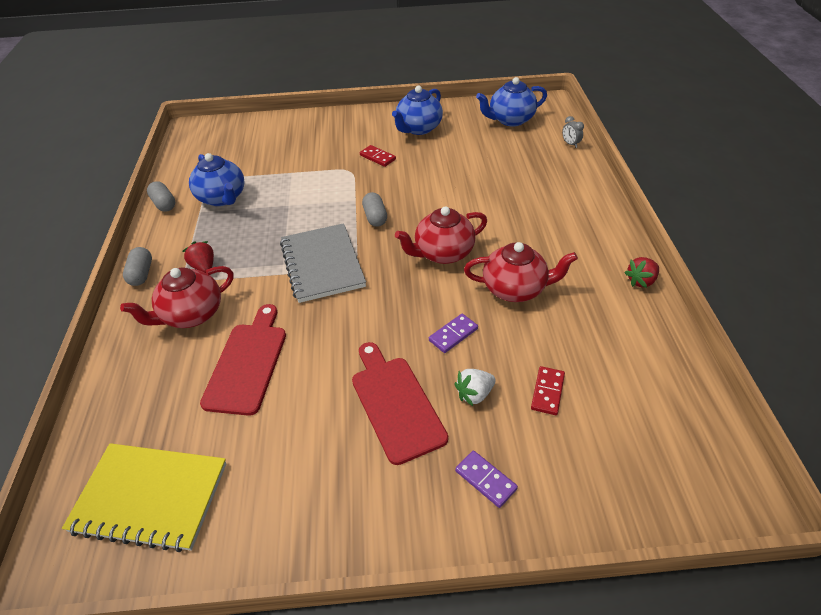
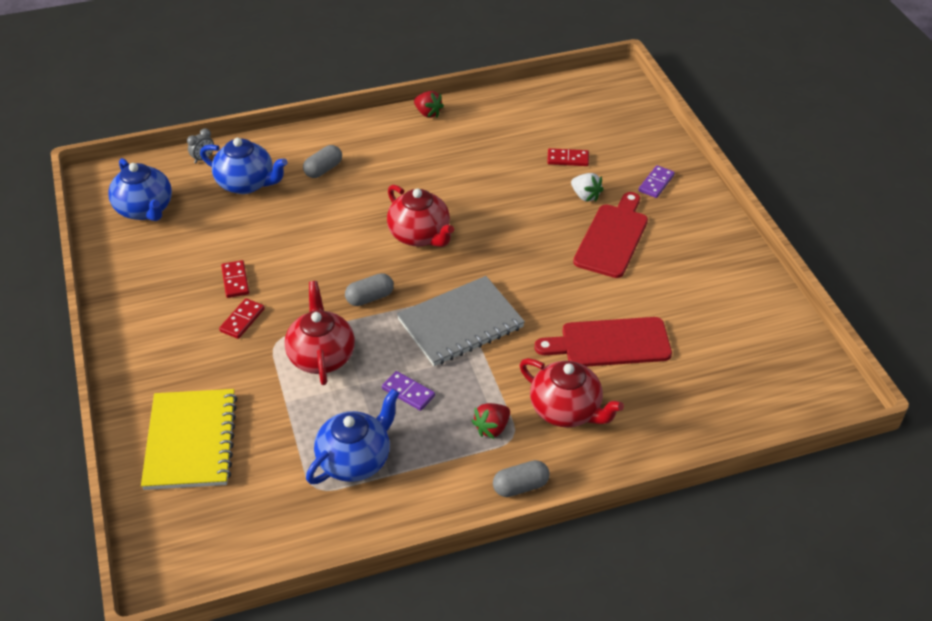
camera: 105 degrees left, 0 degrees up
(150, 497) = (760, 360): yellow notebook -> yellow notebook (191, 441)
(164, 204) = (379, 525): grey capsule -> grey capsule (323, 169)
(395, 403) = (613, 238): red cutting board -> red cutting board turned 150 degrees clockwise
(418, 128) = (167, 292): blue teapot -> blue teapot (247, 183)
(420, 155) = (235, 281): none -> red domino
(453, 335) = (527, 215): purple domino -> purple domino (408, 392)
(515, 289) = (458, 183): red teapot -> red teapot (321, 356)

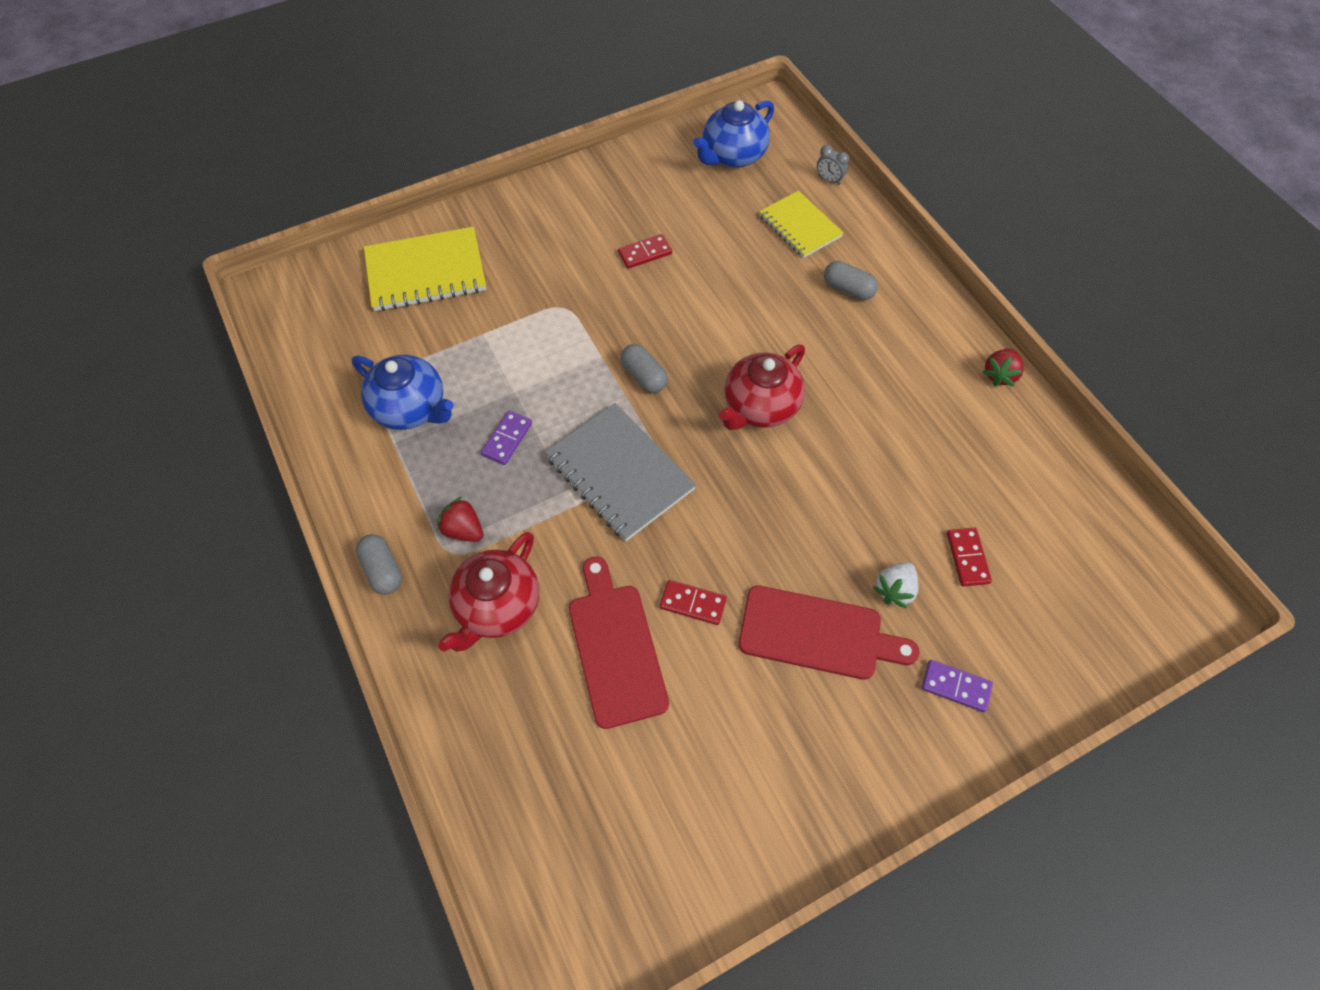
camera: 80 degrees right, 15 degrees up
(242, 320) = (589, 273): red domino -> red domino (693, 603)
(247, 183) = (800, 226): blue teapot -> yellow notebook
(321, 356) = (549, 350): red teapot -> none

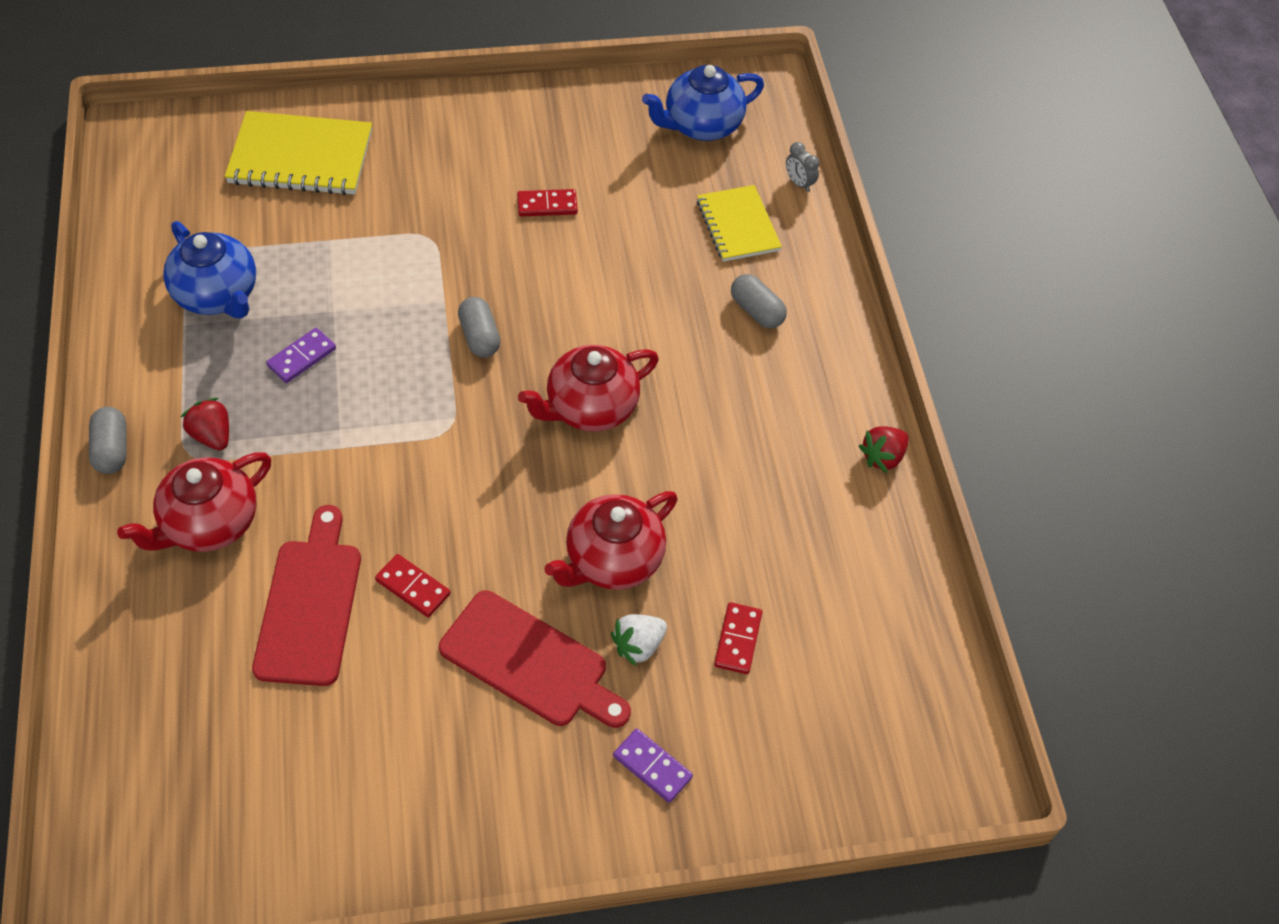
camera: 15 degrees right, 5 degrees down
(620, 473) = (403, 430): grey notebook -> none
(839, 526) = (612, 560): none -> red teapot

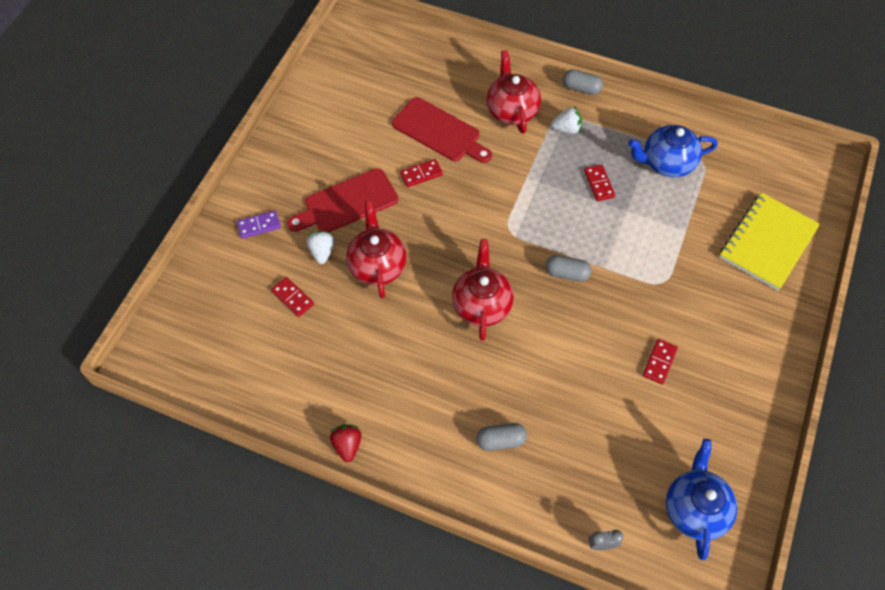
camera: 125 degrees right, 5 degrees up
(212, 435) = (566, 129): red strawberry -> white strawberry
(302, 357) = (598, 184): purple domino -> red domino
(738, 226) = (581, 474): yellow notebook -> none

